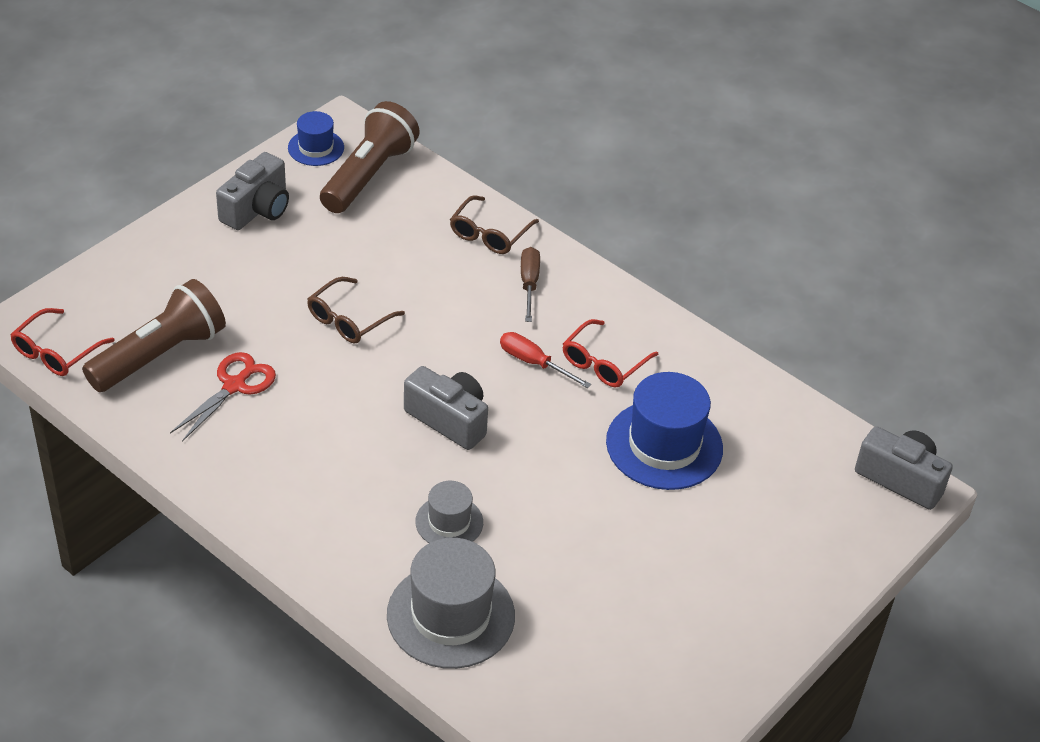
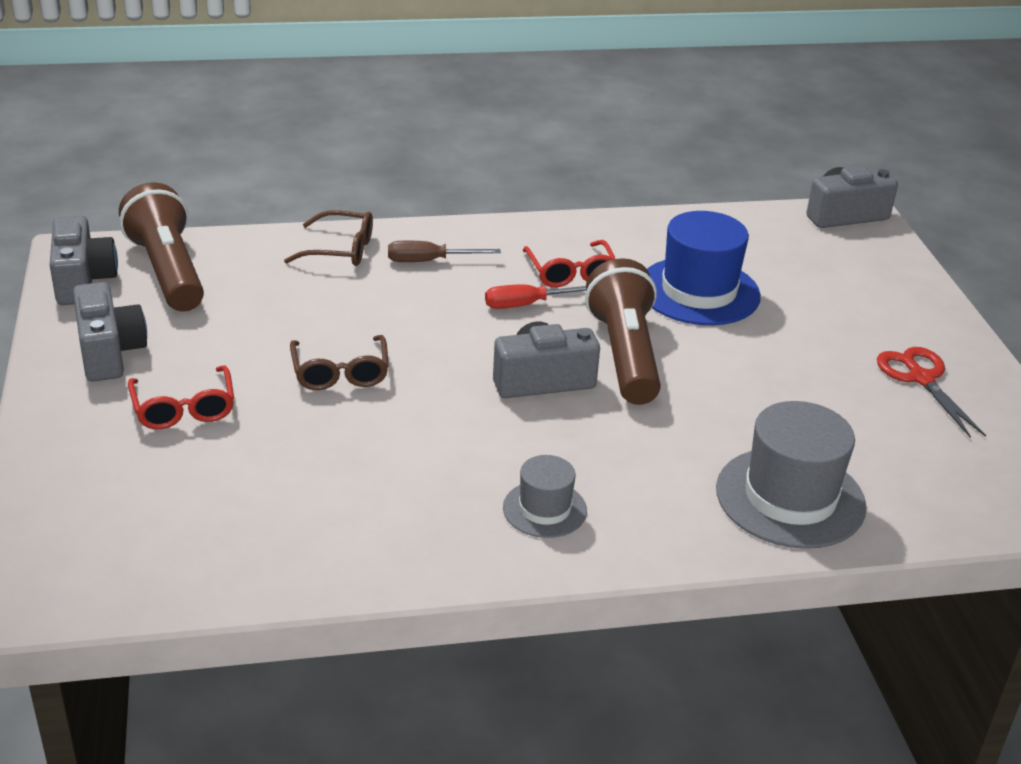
camera: 50 degrees left, 10 degrees down
(56, 352) = (111, 589): red glasses -> red glasses (184, 408)
(160, 355) = (223, 514): brown flashlight -> brown flashlight (624, 354)
(234, 386) = (335, 485): red scissors -> red scissors (921, 378)
(316, 148) = (83, 280): blue hat -> grey camera
(449, 522) = (671, 442): grey hat -> grey hat (544, 509)
(489, 234) = (340, 250): brown glasses -> brown glasses turned 60 degrees counterclockwise
(529, 284) = (429, 261): brown screwdriver -> brown screwdriver turned 45 degrees counterclockwise

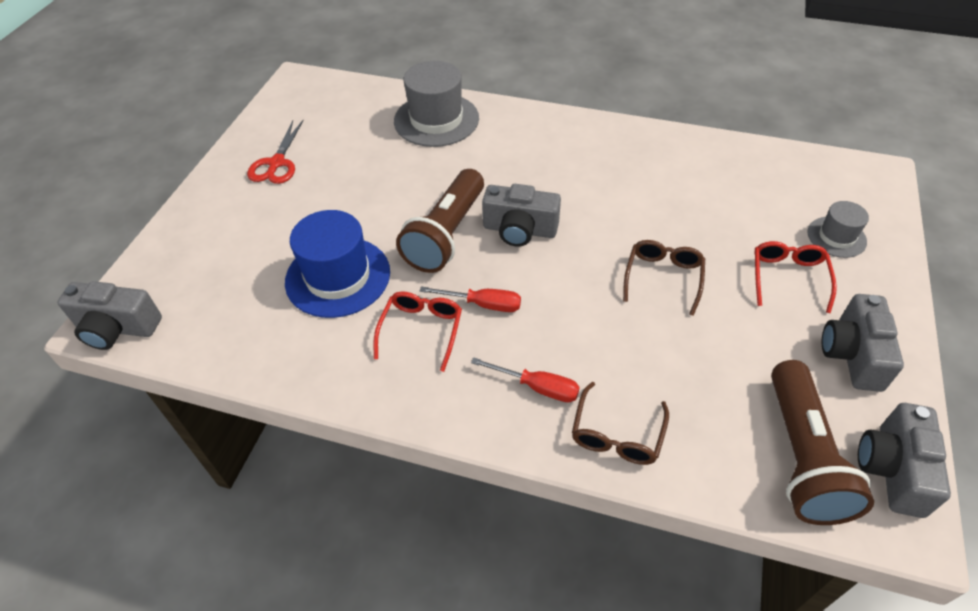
camera: 150 degrees left, 15 degrees up
(340, 250) = (617, 434): brown glasses -> brown glasses turned 105 degrees counterclockwise
(429, 261) = (537, 387): brown screwdriver -> red screwdriver
(544, 509) = (574, 148): grey hat -> grey hat (836, 237)

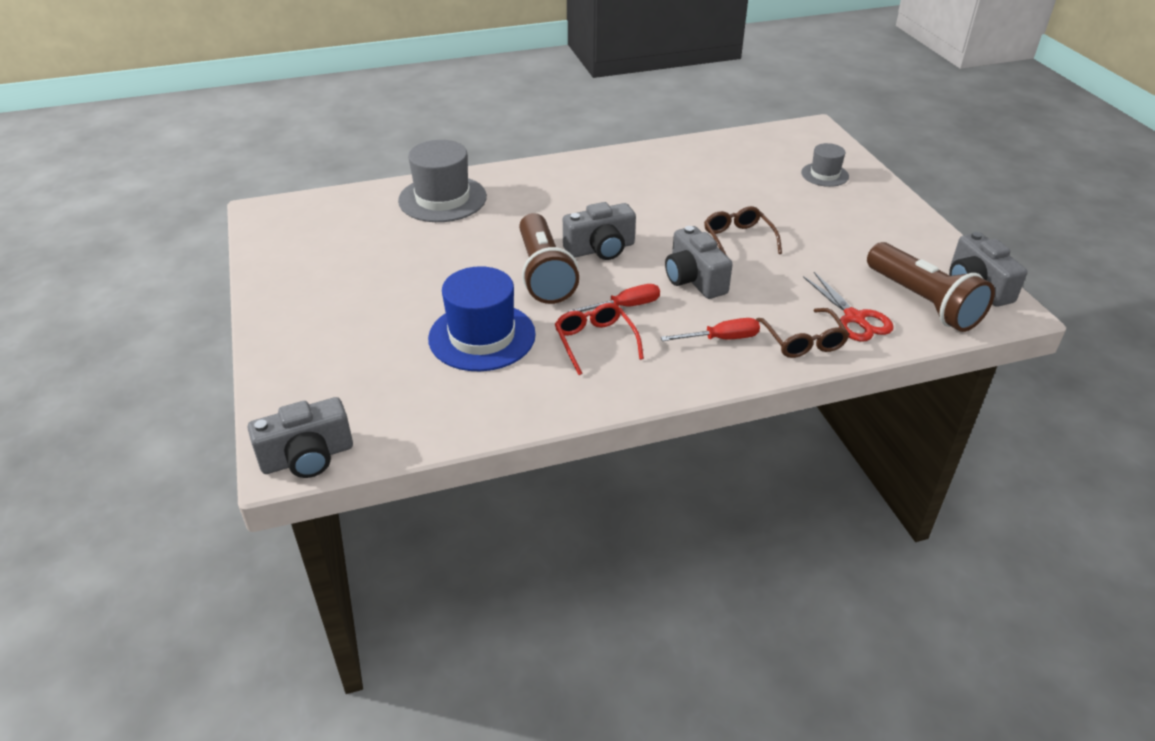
camera: 35 degrees left, 10 degrees down
(276, 163) = (321, 280): red scissors -> red scissors (854, 318)
(788, 278) = (819, 209): red glasses -> none
(852, 355) = (898, 236): grey camera -> grey camera (694, 279)

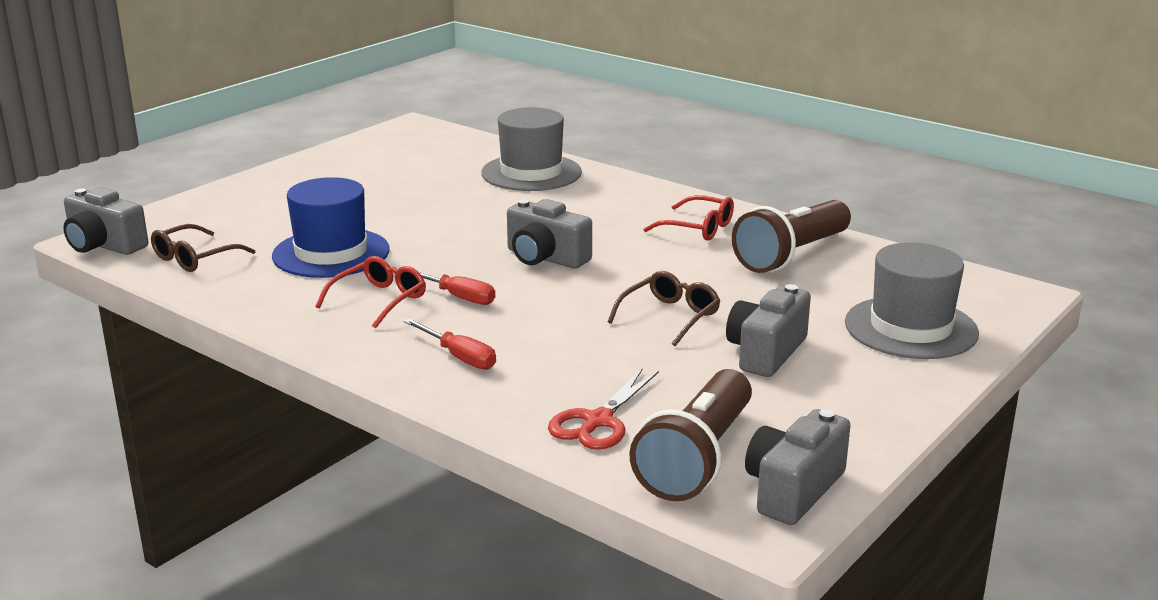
camera: 55 degrees right, 15 degrees down
(544, 274) = (465, 247): brown flashlight -> brown flashlight (791, 255)
(619, 178) = (698, 228): none -> red glasses
(694, 279) = (553, 315): grey camera -> grey camera (766, 352)
(803, 341) = (510, 402): brown glasses -> brown glasses (195, 258)
(825, 175) = (911, 328): grey hat -> grey hat, size x1.81

